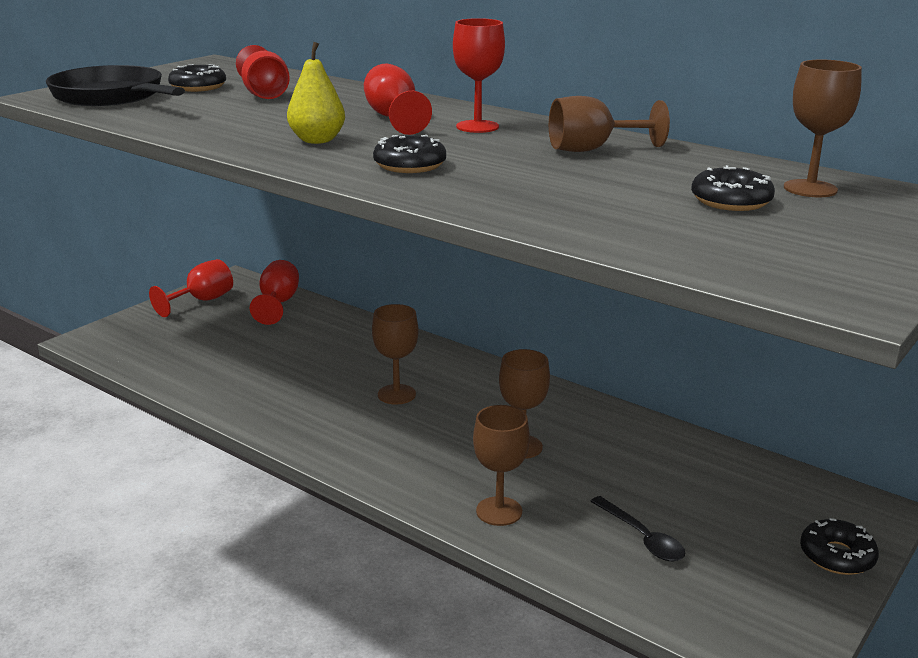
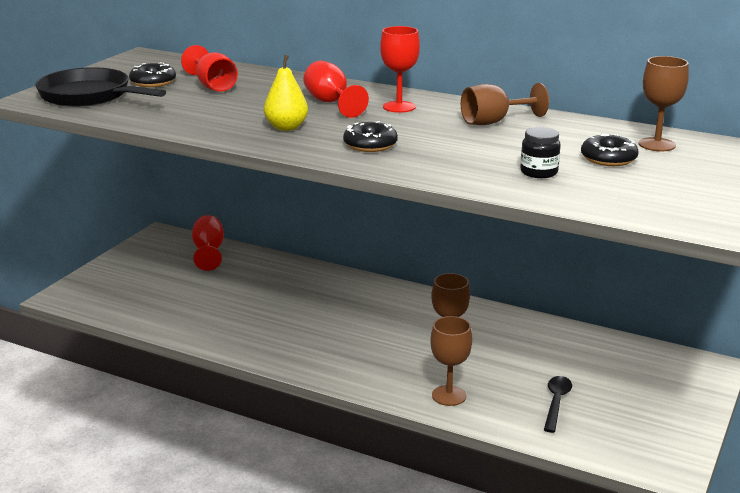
camera: 10 degrees left, 0 degrees up
(202, 301) = (143, 255): red goblet -> none
(396, 394) = (338, 317): brown goblet -> none
(621, 211) = (539, 172): none -> black jar
(642, 537) = (556, 402): black spoon -> black spoon turned 120 degrees counterclockwise
(837, 556) = (691, 400): black donut -> none

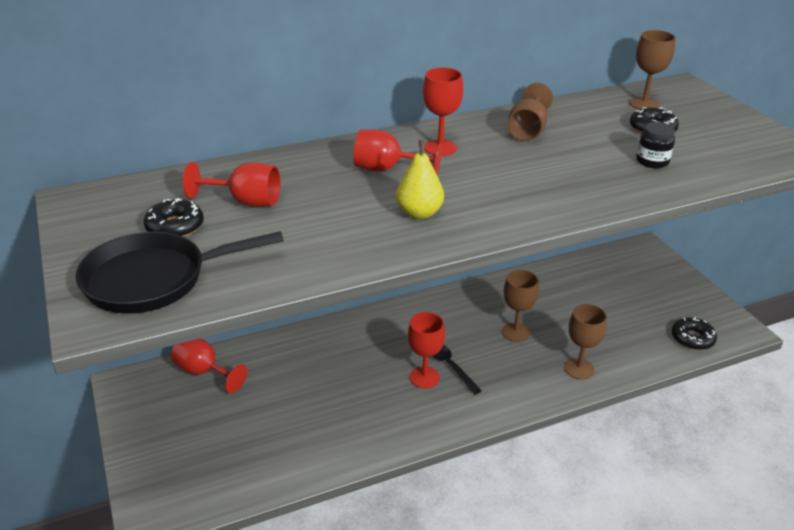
camera: 50 degrees left, 10 degrees up
(326, 331) = (424, 377): none -> red goblet
(370, 145) = (514, 196): black donut -> black donut (692, 339)
(556, 402) = (631, 328): black spoon -> black spoon (450, 366)

